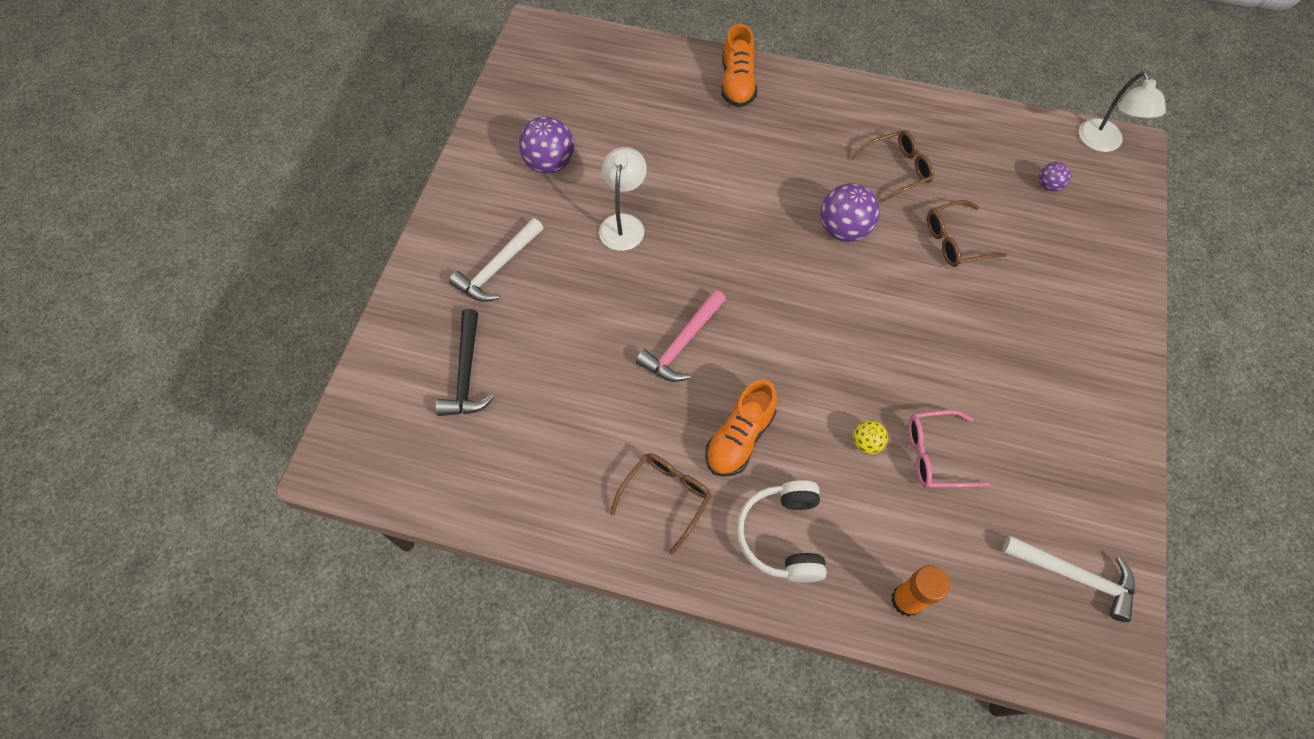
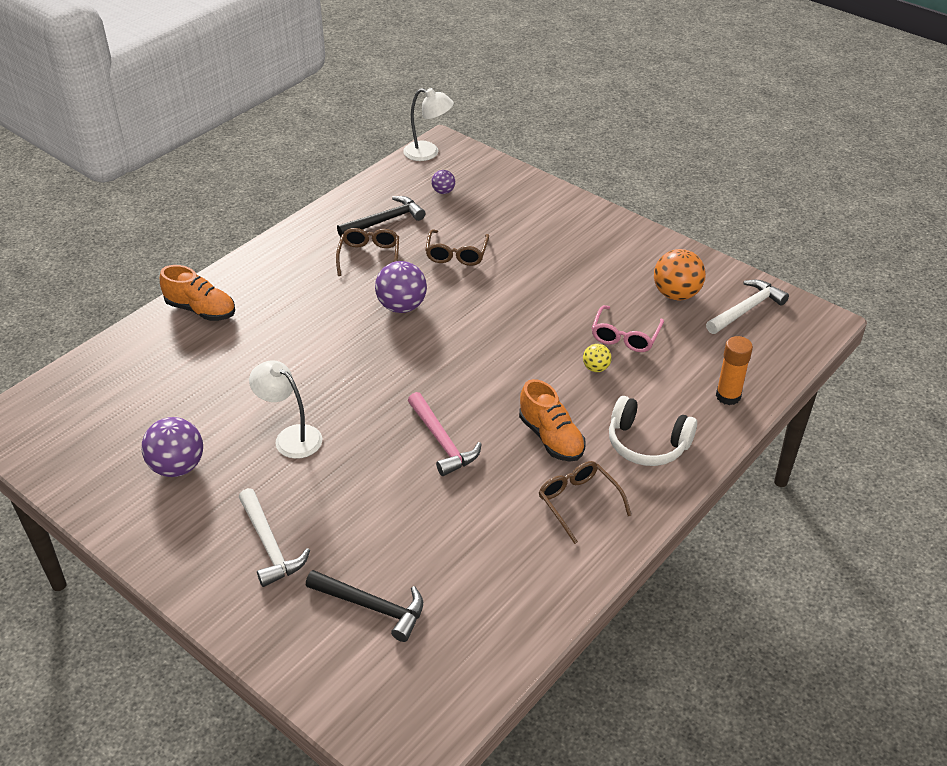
camera: 65 degrees left, 20 degrees down
(961, 157) = (384, 220): none -> black hammer
(1046, 485) = (676, 294): none -> orange ball

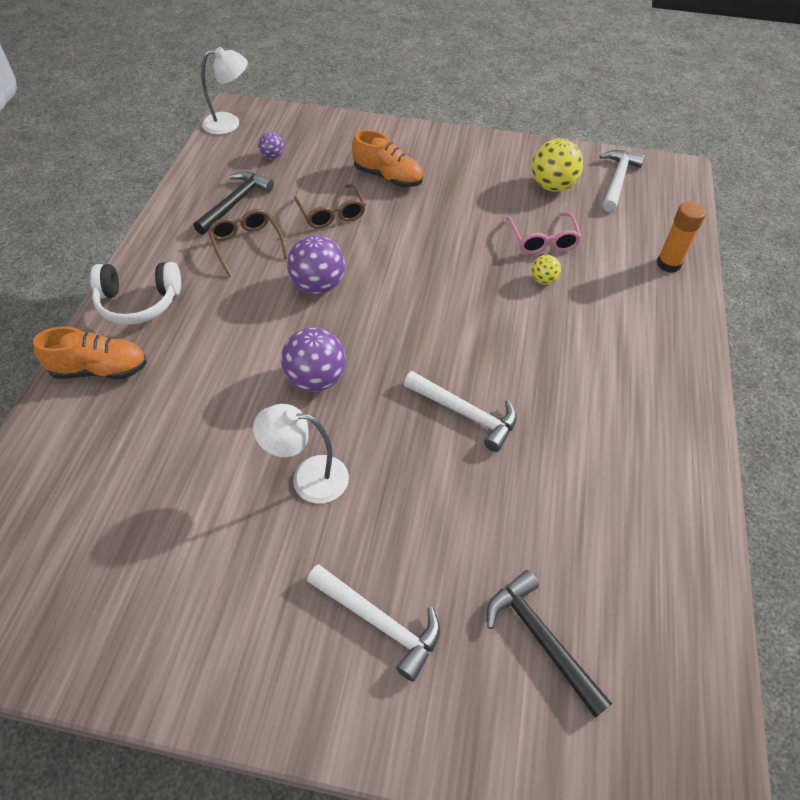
camera: 30 degrees left, 10 degrees up
(177, 467) = (203, 574): purple ball -> purple ball (315, 379)
(372, 606) = (541, 639): black hammer -> black hammer turned 120 degrees counterclockwise
(442, 441) = (465, 413): pink hammer -> white hammer
(551, 438) = (560, 365): orange shoe -> orange shoe (388, 177)
(578, 502) = (636, 421): brown glasses -> none
(647, 443) = (643, 336): white headphones -> white headphones (139, 302)
(676, 294) = (552, 186): orange ball -> yellow ball

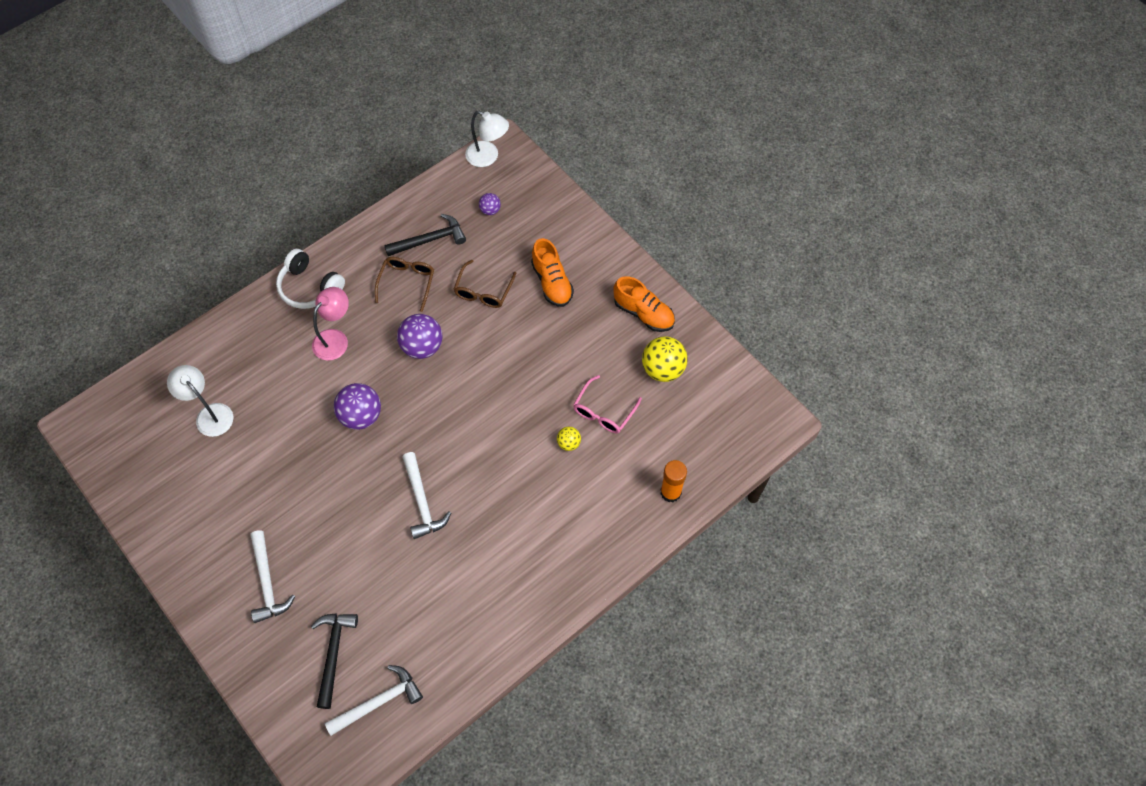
camera: 40 degrees right, 10 degrees up
(100, 369) = (254, 324): orange shoe -> orange shoe (643, 313)
(214, 329) = (335, 339): none -> pink lamp
(308, 477) = (303, 477): white lamp -> white lamp (209, 414)
(617, 180) = (719, 396): white hammer -> white hammer (378, 701)

